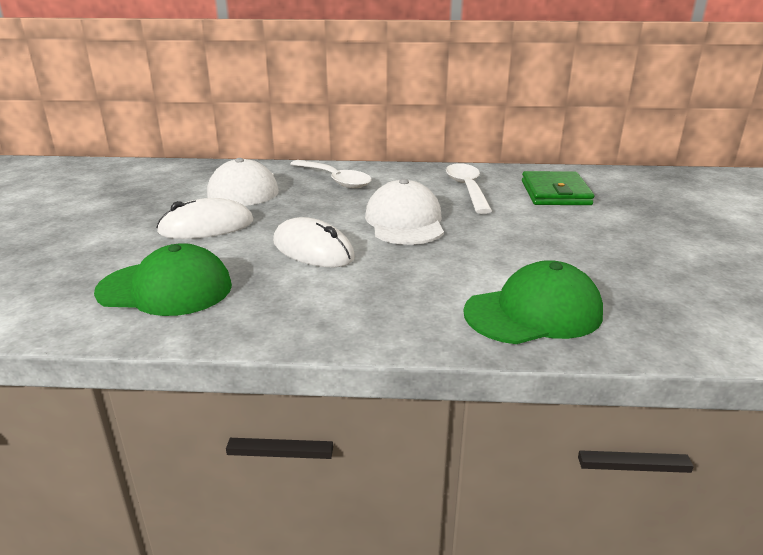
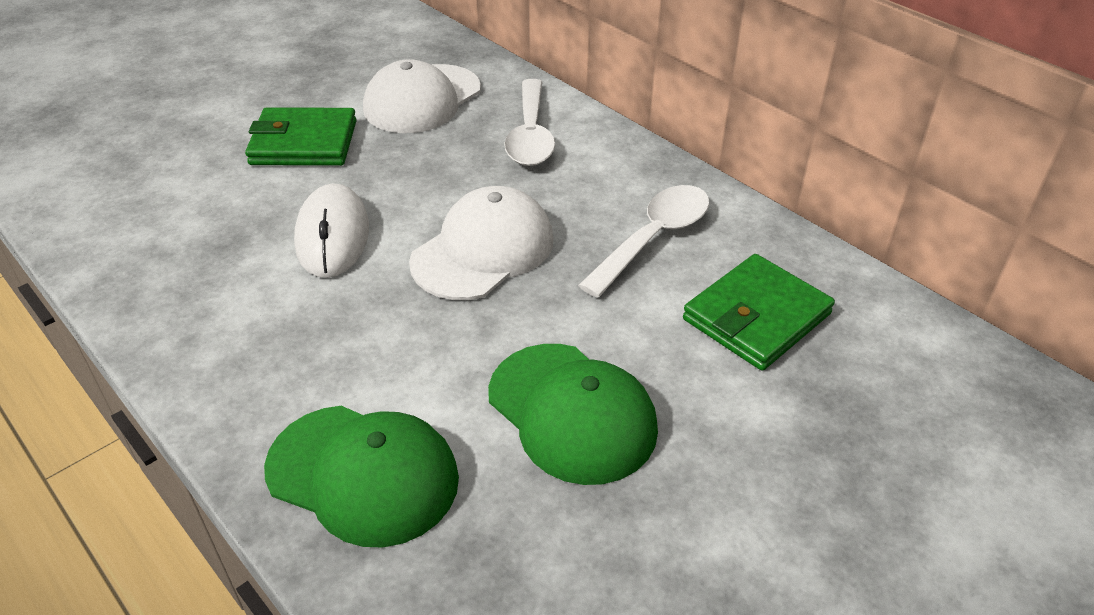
camera: 45 degrees right, 15 degrees up
(165, 289) = (159, 209): green cap -> green cap (572, 412)
(206, 227) = (304, 143): white mouse -> green wallet

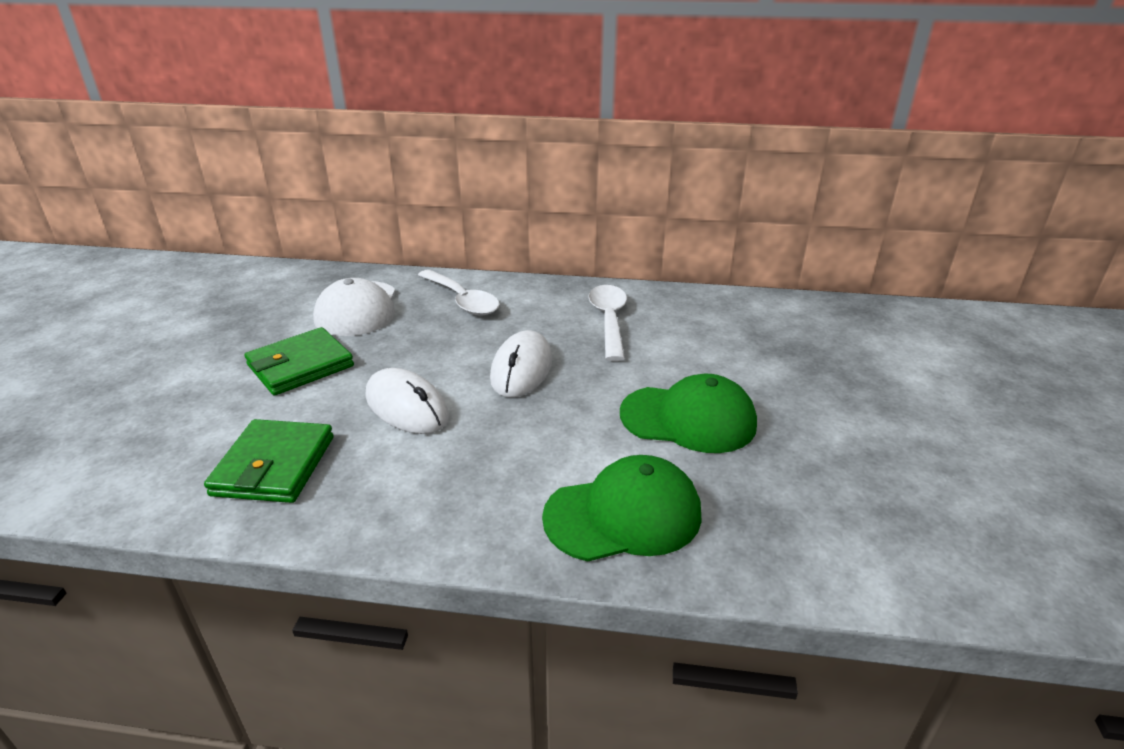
camera: 40 degrees left, 10 degrees down
(483, 250) = (521, 369): white cap -> white mouse
(756, 317) = (709, 332): green wallet -> green wallet (274, 466)

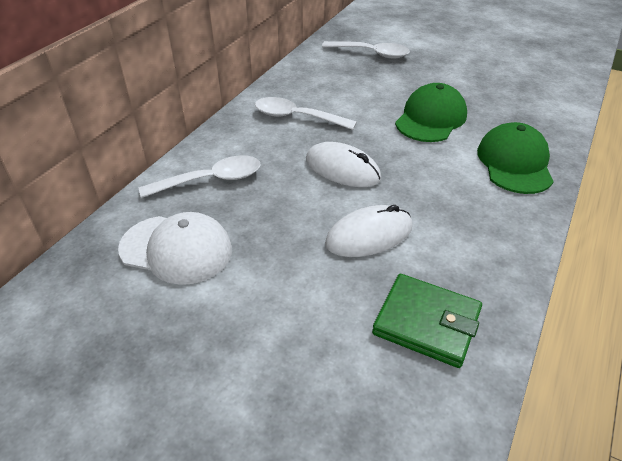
camera: 70 degrees left, 10 degrees up
(300, 366) = (268, 299): green wallet -> none
(826, 343) = (371, 53): none -> white spoon

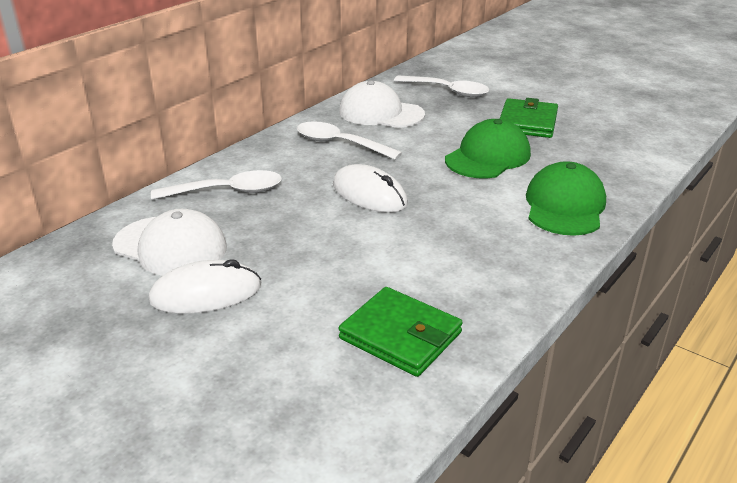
camera: 10 degrees right, 10 degrees down
(321, 81) = (380, 113): none -> white cap
(369, 235) = (372, 255): white mouse -> white mouse (206, 293)
(450, 80) = (527, 122): none -> green wallet

